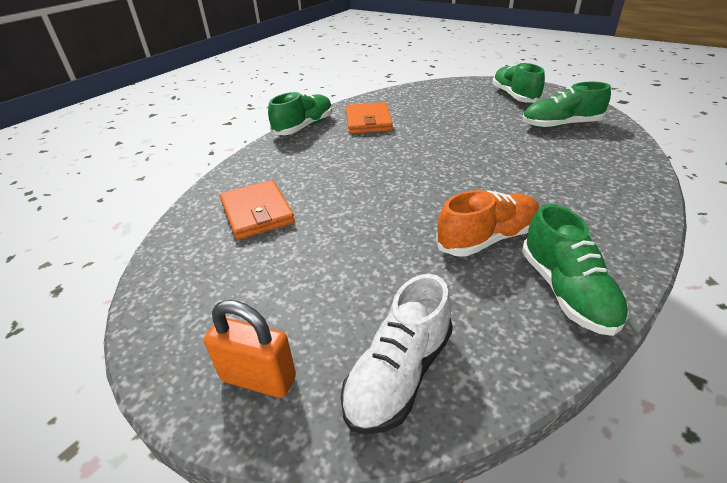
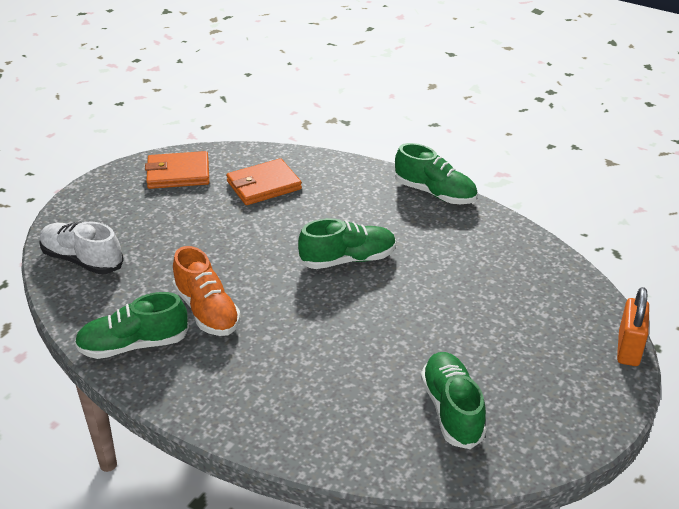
camera: 85 degrees right, 0 degrees up
(258, 378) = (95, 209): orange padlock -> orange padlock (628, 349)
(368, 121) = (453, 239): orange wallet -> orange wallet (178, 174)
(514, 96) = (559, 380): green shoe -> green shoe (348, 259)

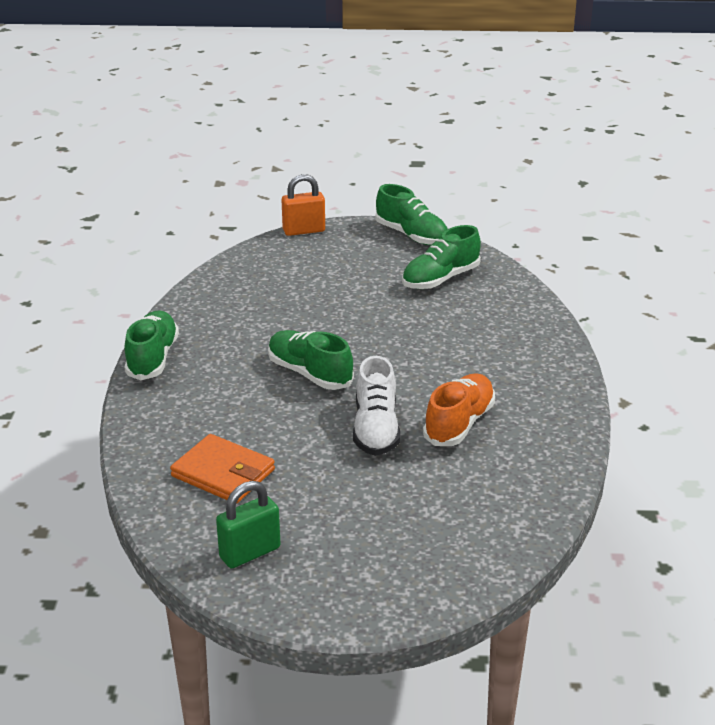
camera: 120 degrees left, 5 degrees down
(82, 260) = (474, 542): white shoe -> white shoe (376, 429)
(134, 345) = (544, 444): green shoe -> green shoe (411, 235)
(178, 174) = (250, 553): orange wallet -> green padlock

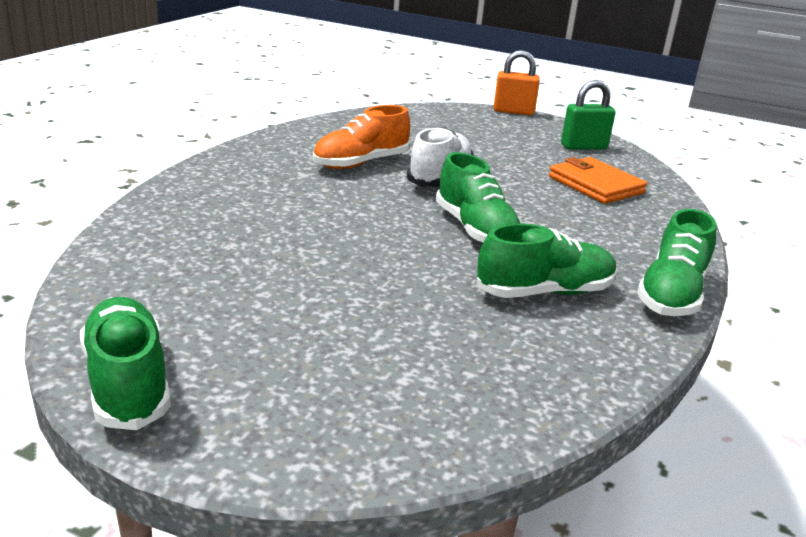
camera: 160 degrees left, 5 degrees down
(304, 230) = (322, 471): orange padlock -> orange padlock (513, 111)
(440, 279) = (195, 288): green shoe -> green shoe (544, 292)

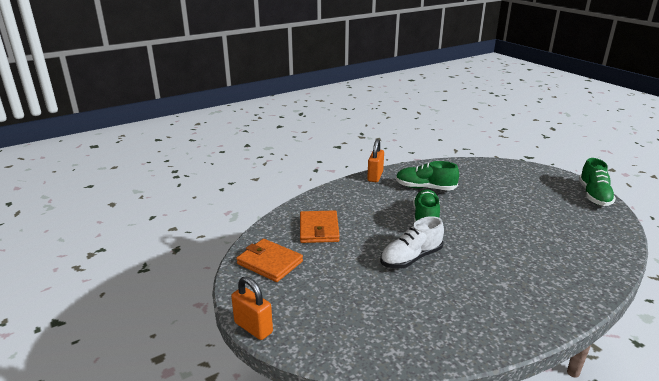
camera: 145 degrees left, 0 degrees up
(361, 163) = (456, 285): orange shoe -> none
(583, 147) = (270, 263): green padlock -> orange wallet
(671, 294) = (375, 176): green shoe -> orange padlock

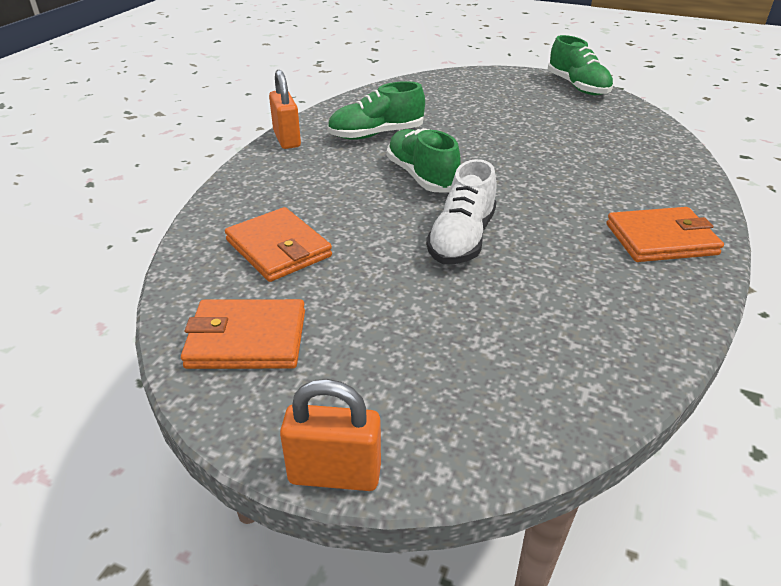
camera: 35 degrees left, 10 degrees up
(530, 303) = (660, 239): none -> orange wallet

